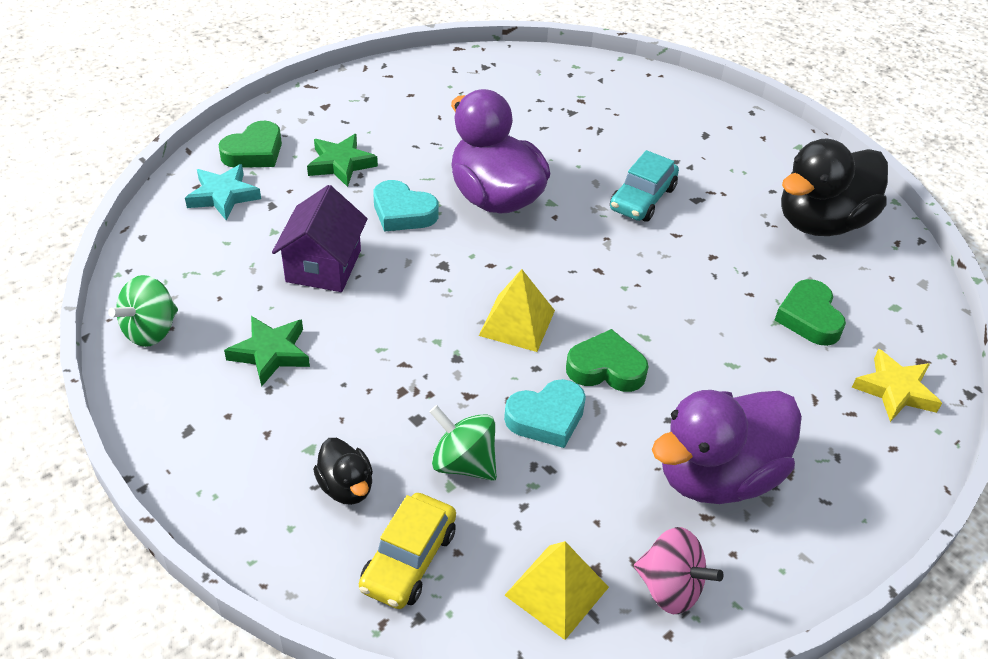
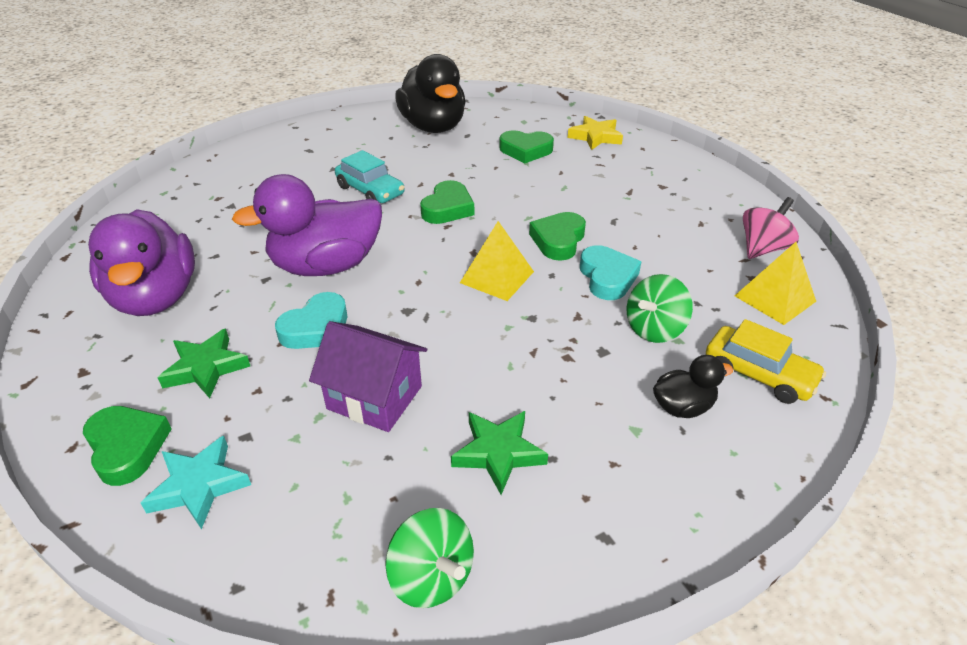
camera: 75 degrees left, 5 degrees down
(634, 265) = (447, 208): none -> green heart
(717, 476) = (665, 212): purple duck -> purple duck (156, 297)

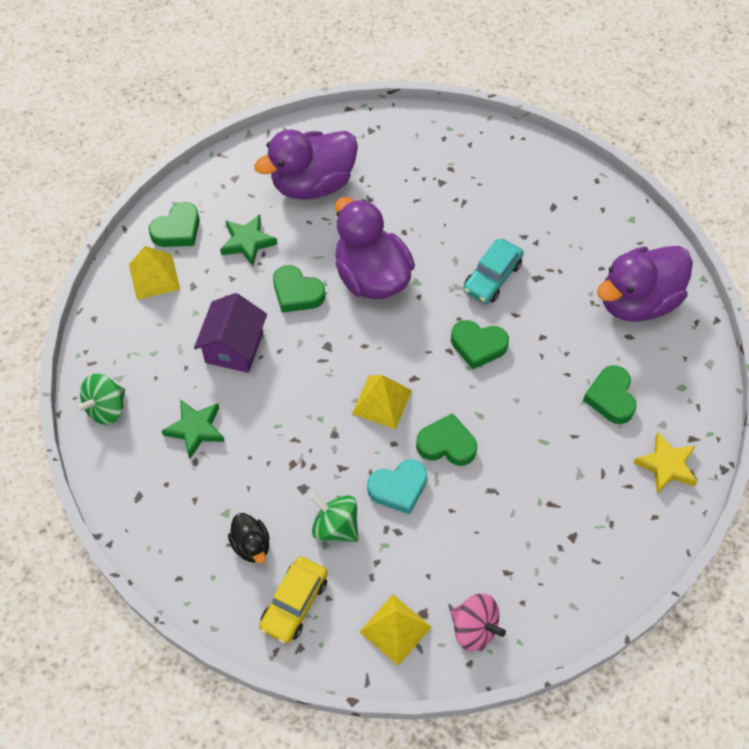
camera: 80 degrees right, 20 degrees up
(199, 486) = (154, 276): turquoise star -> yellow pyramid
(316, 328) = (297, 293): turquoise heart -> green heart
(433, 127) = (637, 301): black duck -> purple duck

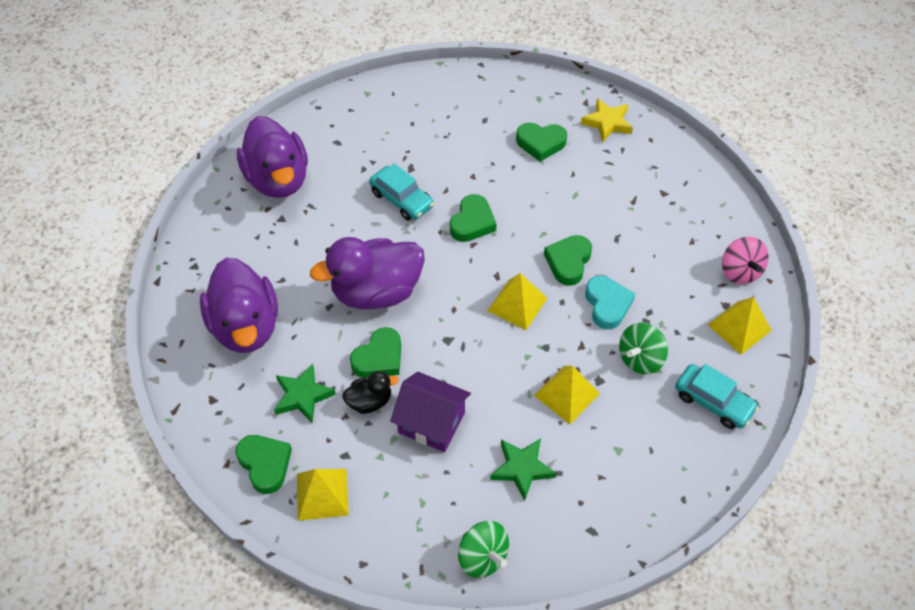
camera: 80 degrees left, 5 degrees down
(251, 545) = (653, 430): black duck -> black duck (370, 401)
(282, 459) = (566, 394): none -> yellow pyramid
(294, 603) = (713, 401): yellow car -> turquoise car
(474, 628) = (740, 272): pink spinning top -> pink spinning top turned 120 degrees clockwise
(637, 301) = (451, 107): purple duck -> purple duck (278, 179)

